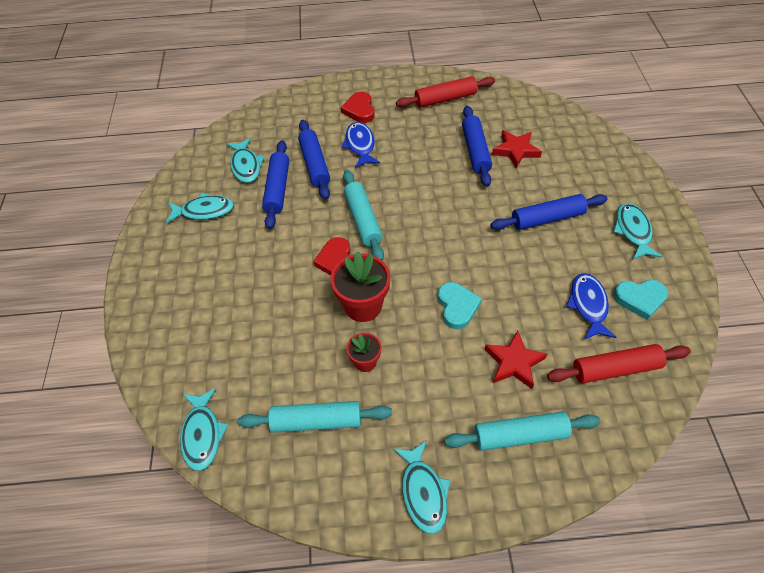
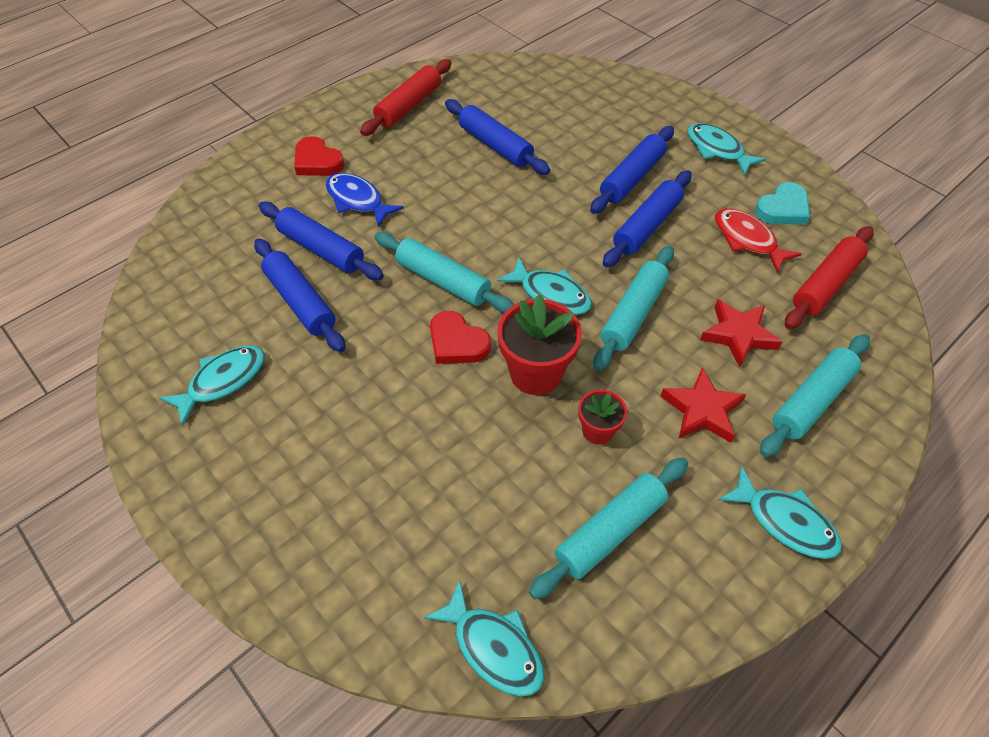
camera: 40 degrees left, 0 degrees up
(246, 166) = (228, 296): turquoise fish -> turquoise fish (551, 294)
(457, 307) = (633, 314): turquoise heart -> turquoise rolling pin
(515, 150) = (536, 126): red star -> red star (702, 410)
(524, 256) = (646, 226): none -> blue rolling pin
(588, 305) = (747, 240): blue fish -> red fish

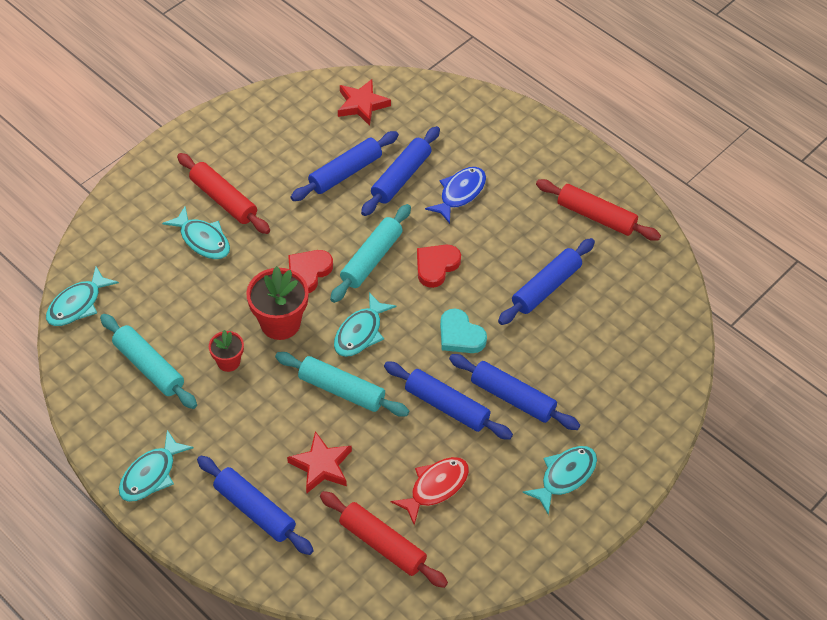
camera: 85 degrees right, 0 degrees up
(223, 381) = (271, 141): turquoise fish -> turquoise fish (202, 240)
(316, 440) = (223, 199): none -> red rolling pin
(317, 161) = (506, 160): red heart -> red heart (436, 266)
(702, 410) = (246, 431): red star -> red star (362, 105)
(782, 209) = (481, 524): turquoise heart -> turquoise heart (460, 335)
(811, 400) = (255, 510): turquoise rolling pin -> blue rolling pin

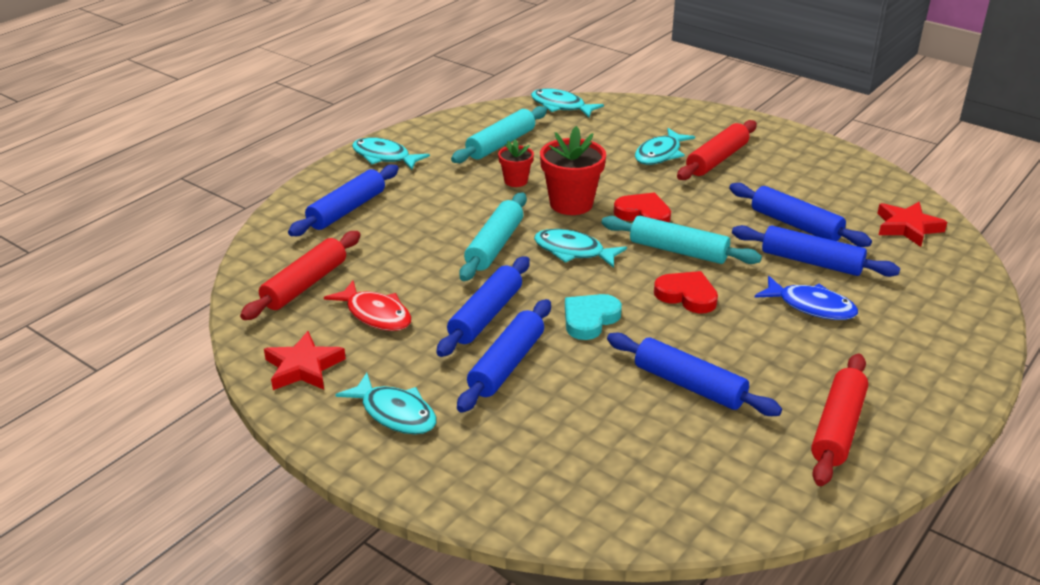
camera: 85 degrees right, 20 degrees down
(321, 465) = (399, 241): red star -> red star (303, 367)

